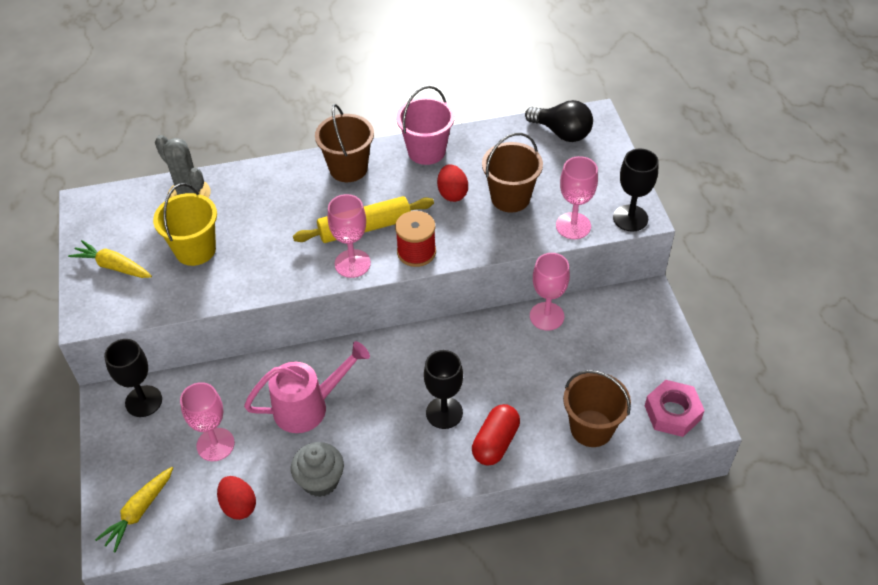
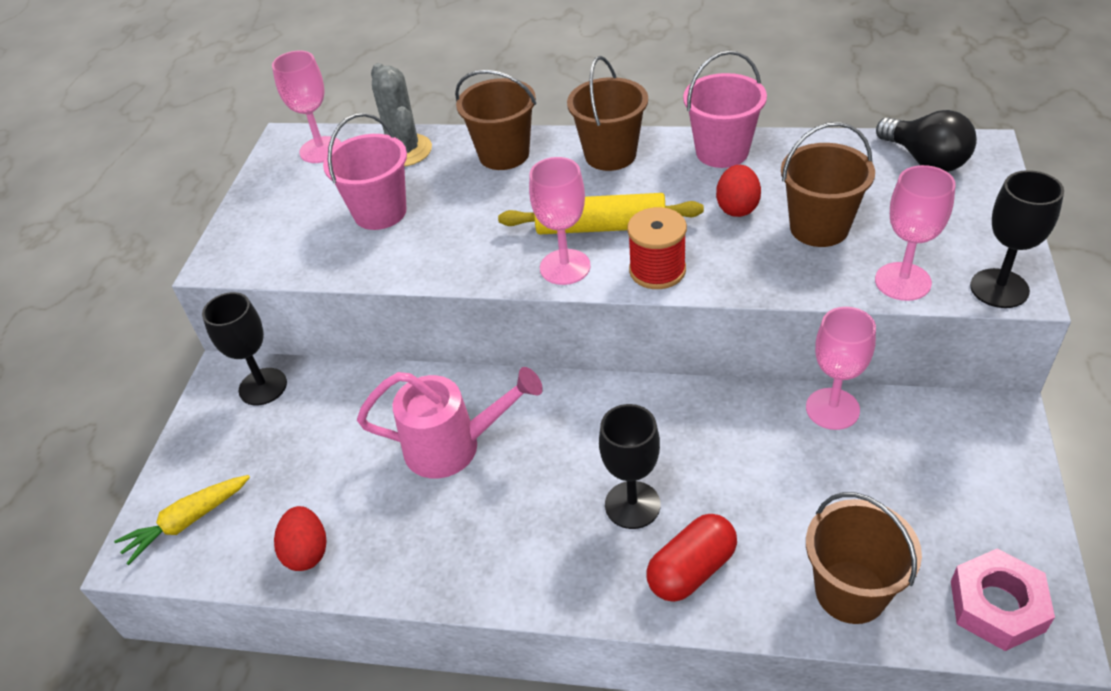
camera: 25 degrees right, 5 degrees down
(113, 266) = (279, 212): yellow carrot -> none
(195, 250) = (380, 212): yellow bucket -> pink bucket
(215, 444) = (318, 463): pink goblet -> pink goblet (321, 150)
(268, 183) = (504, 154): none -> brown bucket
(320, 481) = (424, 550): grey cupcake -> none

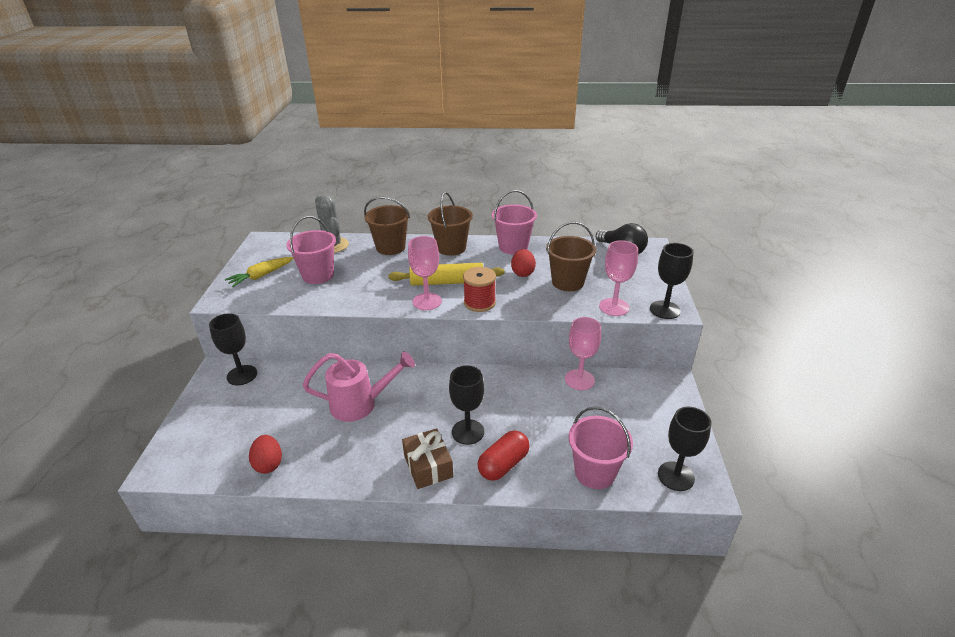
camera: 10 degrees left, 10 degrees down
(187, 522) = (191, 450): yellow carrot -> yellow carrot (261, 276)
(321, 150) = (282, 245): pink goblet -> none
(564, 567) = (428, 466): none -> brown gift
(850, 592) = (594, 472): brown bucket -> pink bucket
(997, 606) = (676, 476): pink nut -> black goblet

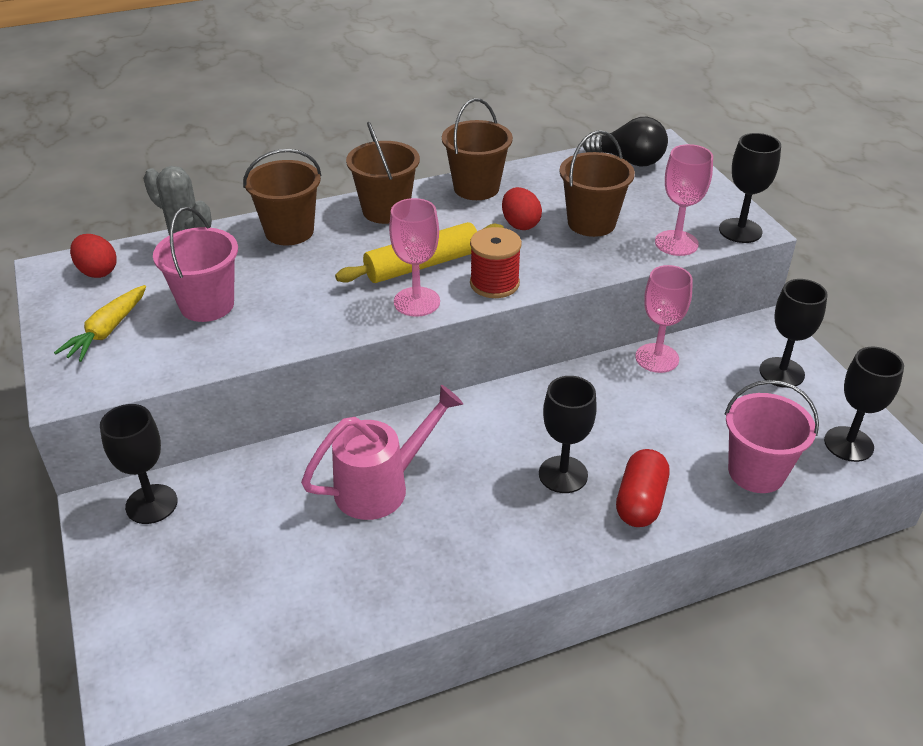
camera: 25 degrees left, 5 degrees up
(268, 464) = (309, 619): red egg -> red egg (97, 271)
(428, 466) = (544, 538): brown gift -> none
(513, 247) = (476, 188): pink bucket -> brown bucket
(660, 414) = (781, 372): none -> black goblet

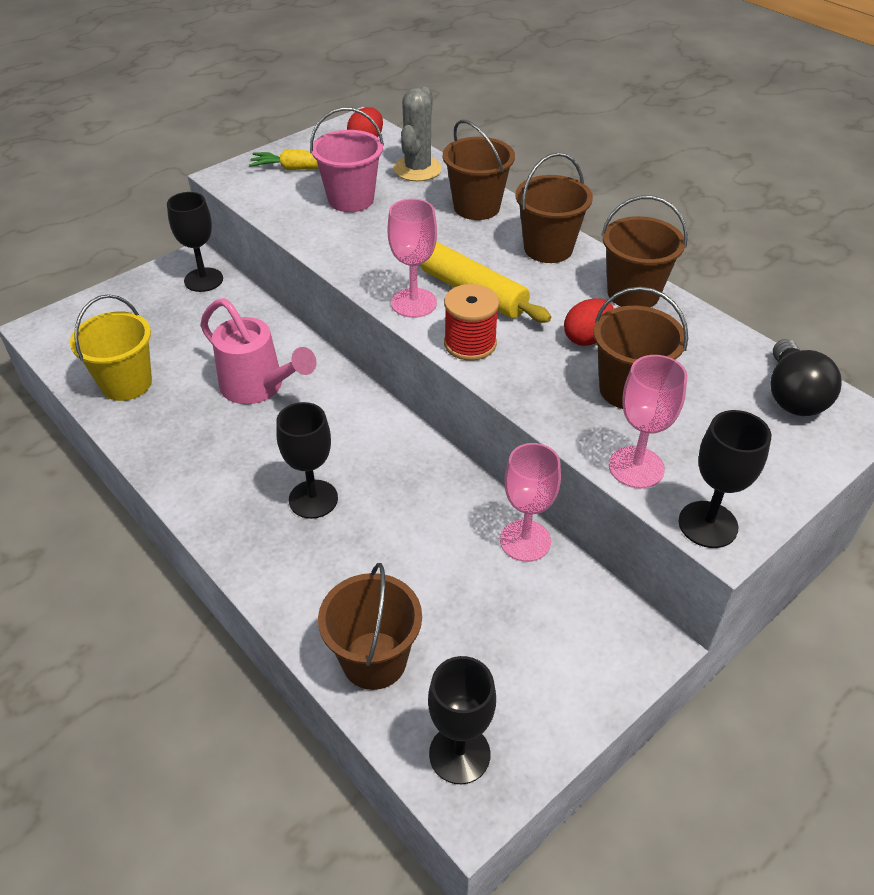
camera: 70 degrees right, 5 degrees up
(307, 604) = (126, 383): none -> yellow bucket
(640, 501) = (296, 564): red capsule -> none
(756, 472) = (374, 660): pink bucket -> brown bucket
(781, 372) = (563, 667): black goblet -> none

